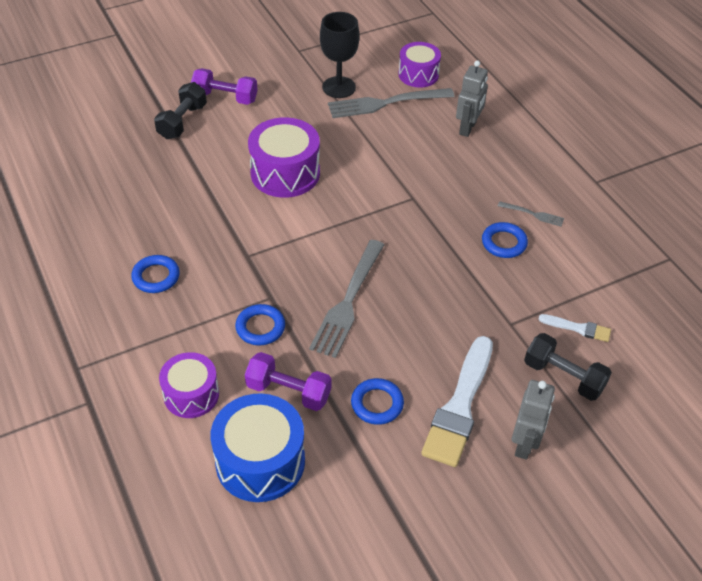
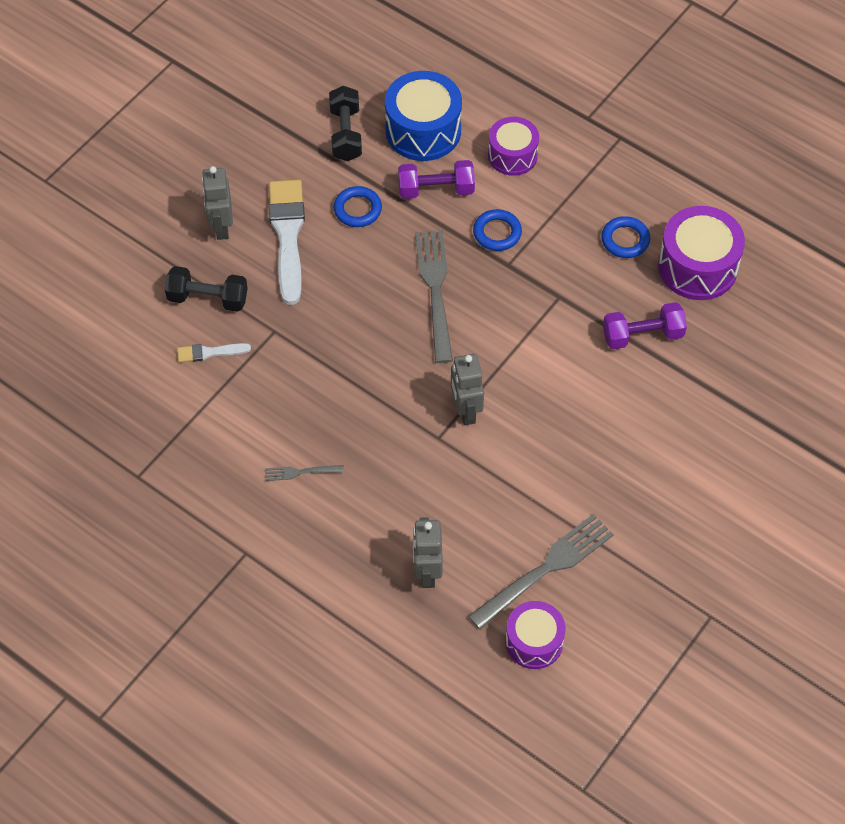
camera: 155 degrees right, 10 degrees up
(182, 122) = (754, 431): black dumbbell -> black dumbbell (346, 134)
(225, 97) = (737, 489): purple dumbbell -> purple dumbbell (642, 335)
(285, 173) = (591, 410): purple drum -> purple drum (697, 267)
(339, 87) = (617, 570): black goblet -> none
(380, 207) = (465, 410): none -> grey robot
(504, 243) = (317, 420): blue ring -> none

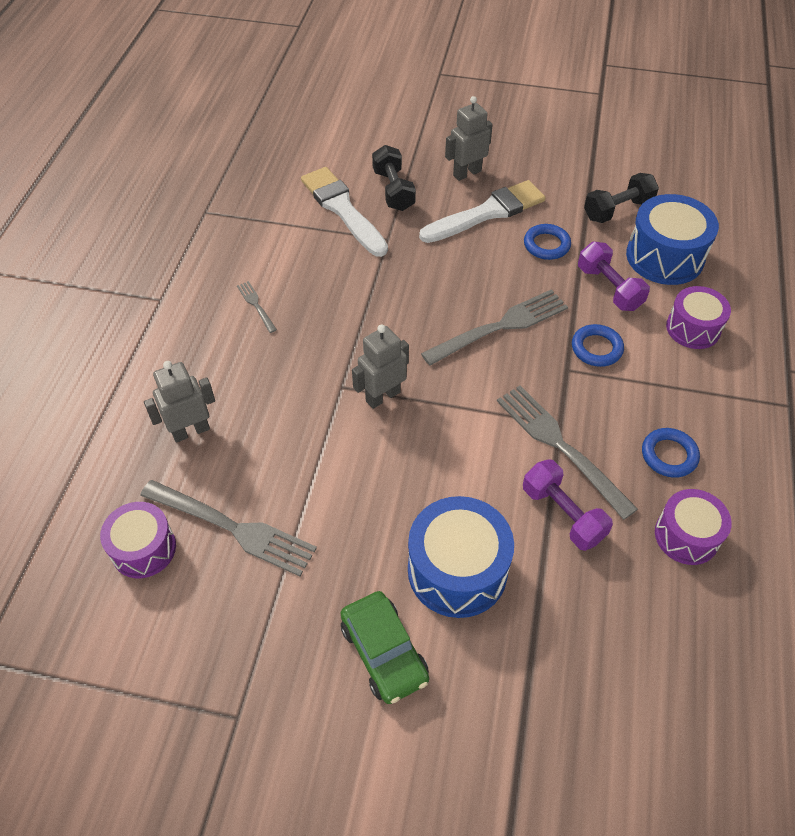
camera: 65 degrees right, 5 degrees down
(209, 352) = (342, 209): white brush -> white brush, size x2.08
(581, 306) = (560, 446): none -> grey fork
(657, 426) = (457, 570): none -> blue drum
(697, 267) = (686, 536): purple drum -> purple drum, size x0.65
(702, 502) = (384, 652): none -> green car

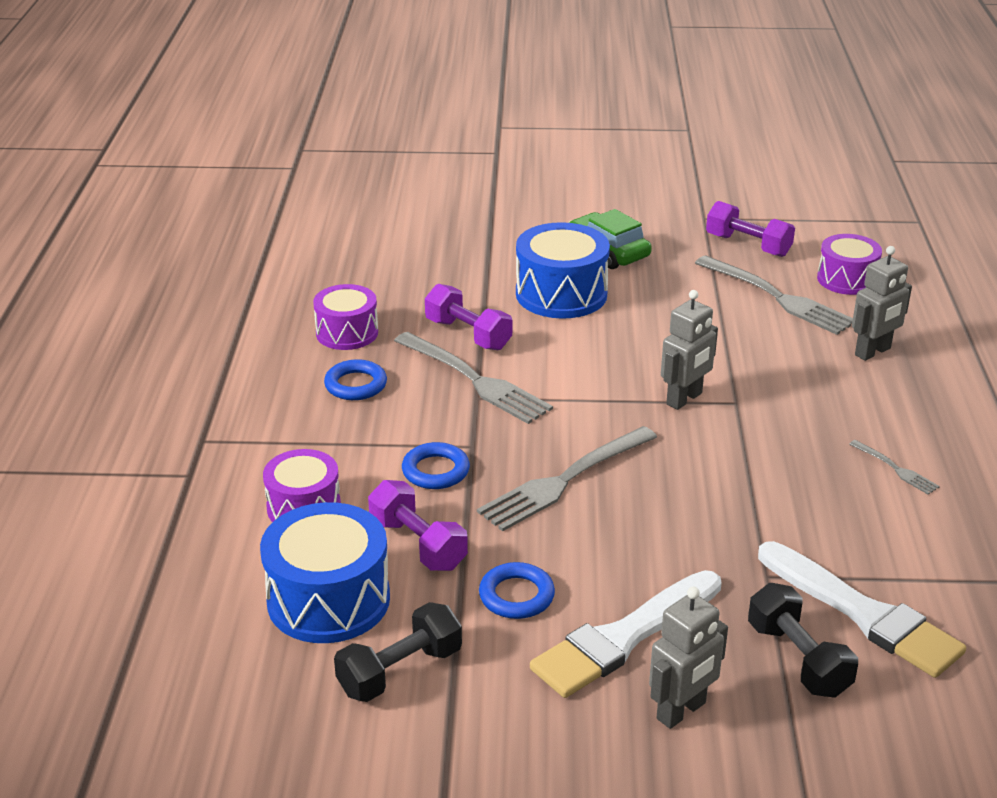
camera: 170 degrees right, 20 degrees down
(214, 638) = (748, 245): none -> purple dumbbell
(233, 528) = (777, 297): grey fork -> grey fork turned 150 degrees counterclockwise

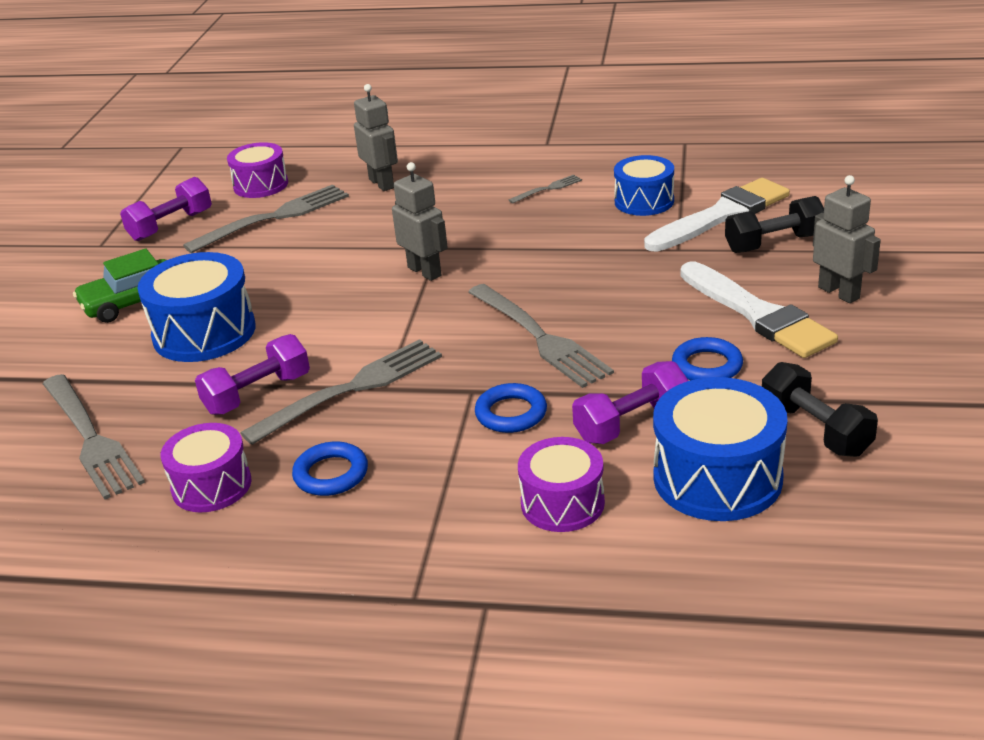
camera: 80 degrees left, 0 degrees up
(410, 271) = (91, 438): none -> grey fork
(884, 547) = (644, 201): none -> blue drum

